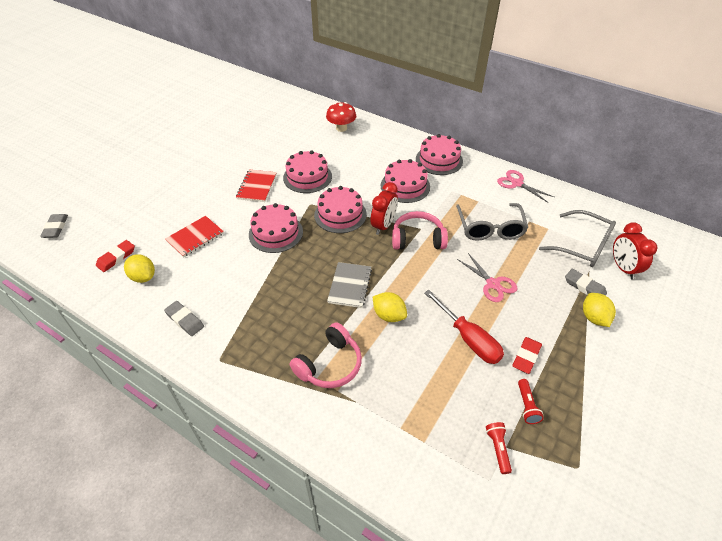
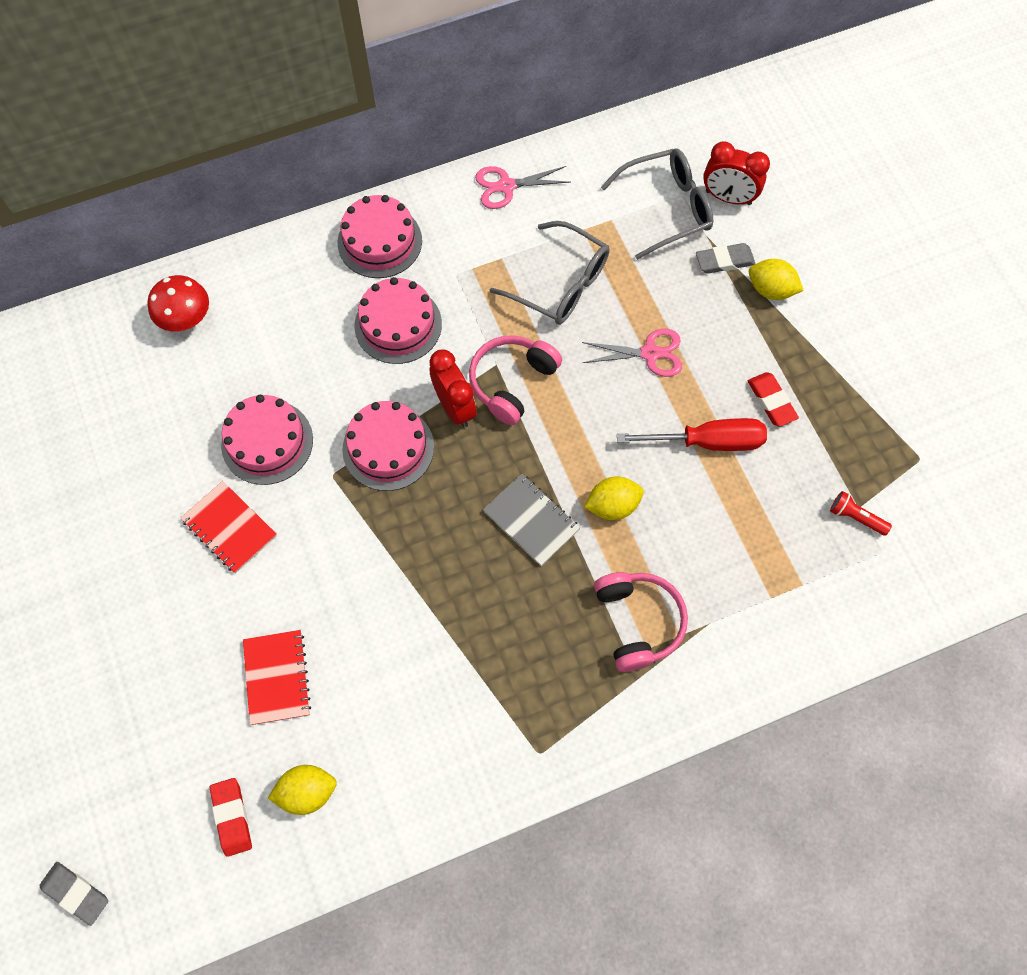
camera: 55 degrees left, 20 degrees up
(185, 320) = (438, 767): grey eraser -> none
(276, 233) = (357, 557): pink cake -> none
(527, 406) = (828, 450): red flashlight -> none

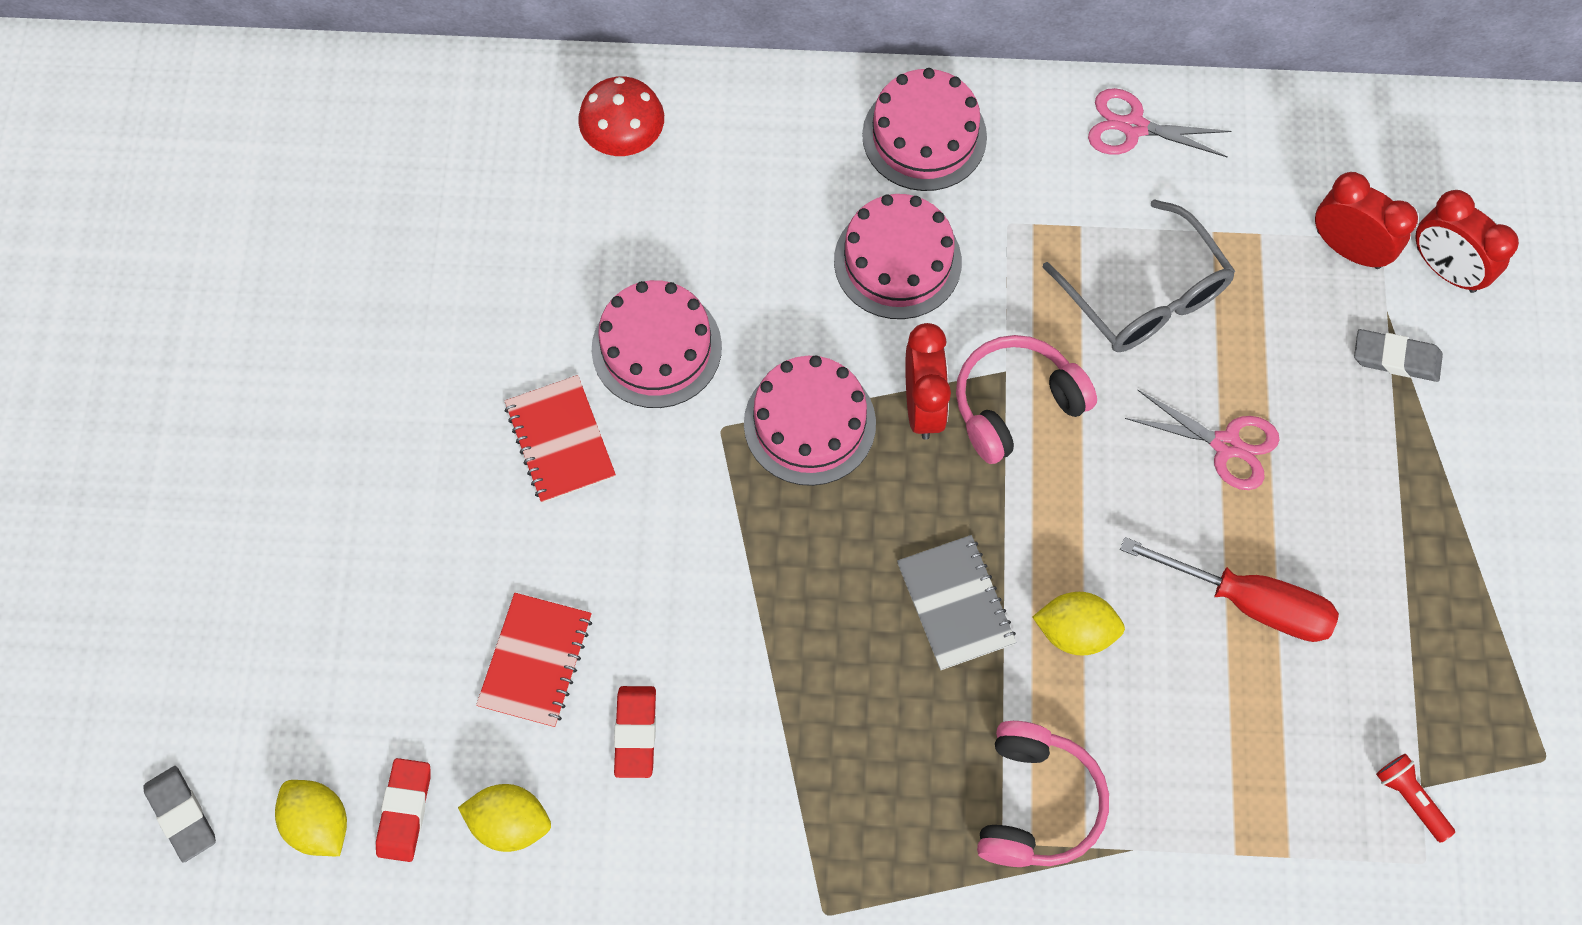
camera: 25 degrees right, 0 degrees up
(667, 208) = (1348, 249): grey glasses -> red clock
(770, 290) = (1443, 427): yellow lemon -> yellow lemon (318, 824)
(771, 401) = (1367, 585): red eraser -> red eraser (635, 733)

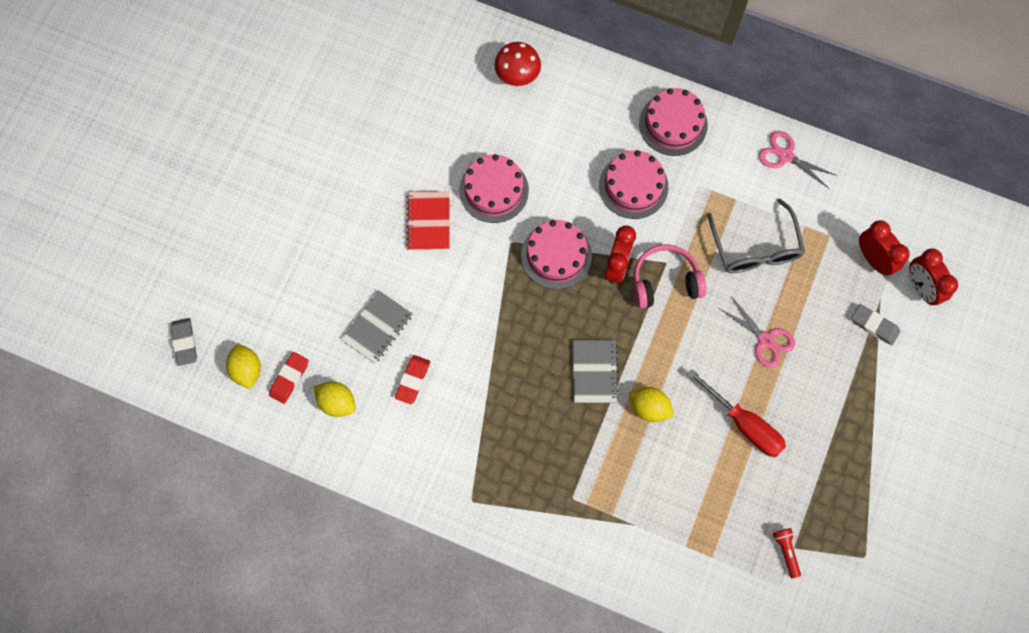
camera: 20 degrees right, 5 degrees up
(535, 661) = (377, 327): red notebook -> grey notebook
(1036, 803) = (596, 485): pink headphones -> none

